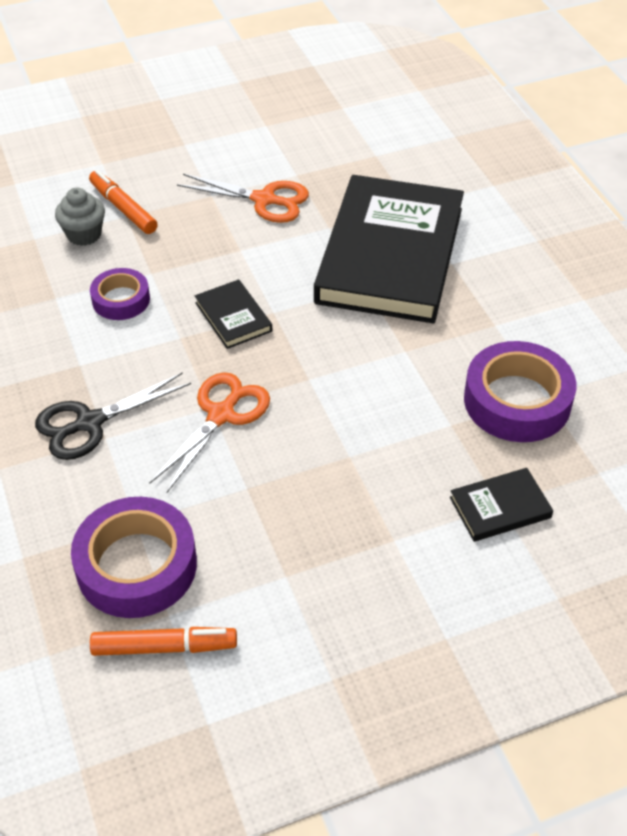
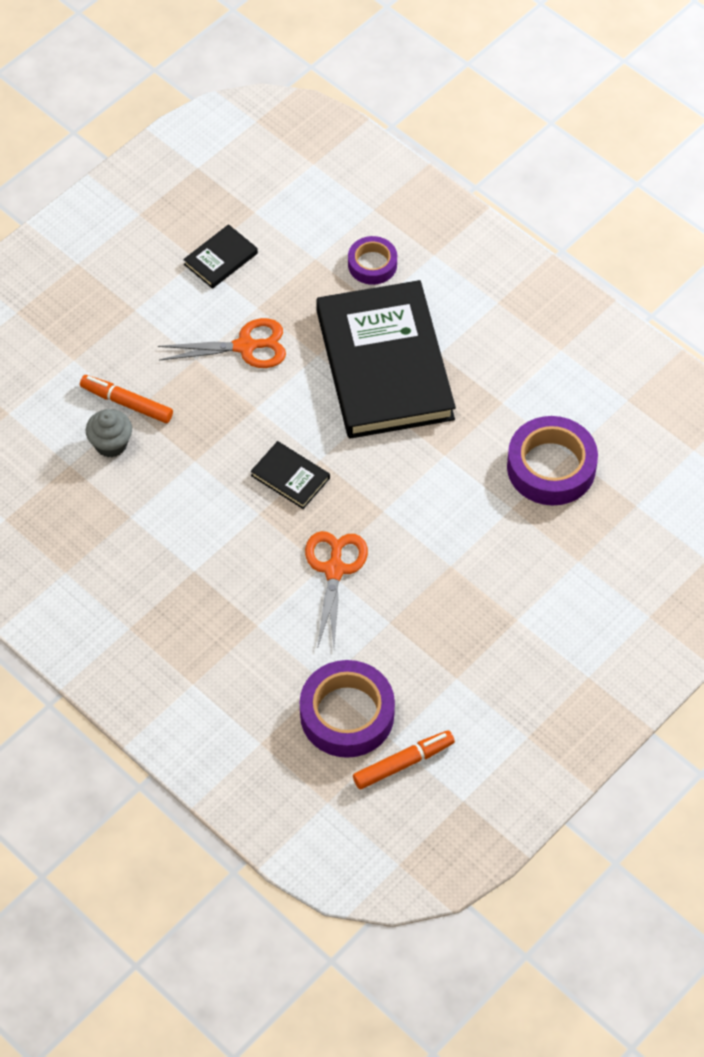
camera: 25 degrees left, 10 degrees up
(89, 423) = (236, 618): black scissors -> none
(121, 300) = (187, 497): purple tape -> purple tape (372, 264)
(500, 507) = (579, 563): black book -> black book (220, 259)

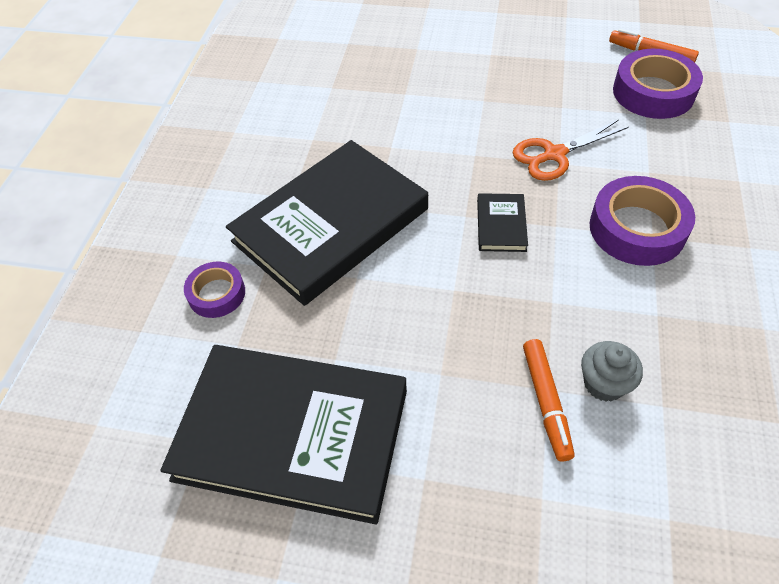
camera: 120 degrees left, 5 degrees down
(220, 259) = (292, 434): black book -> black book, size x2.47
(246, 346) = (391, 339): orange scissors -> none
(551, 467) = (351, 90): purple tape -> purple tape (637, 228)

